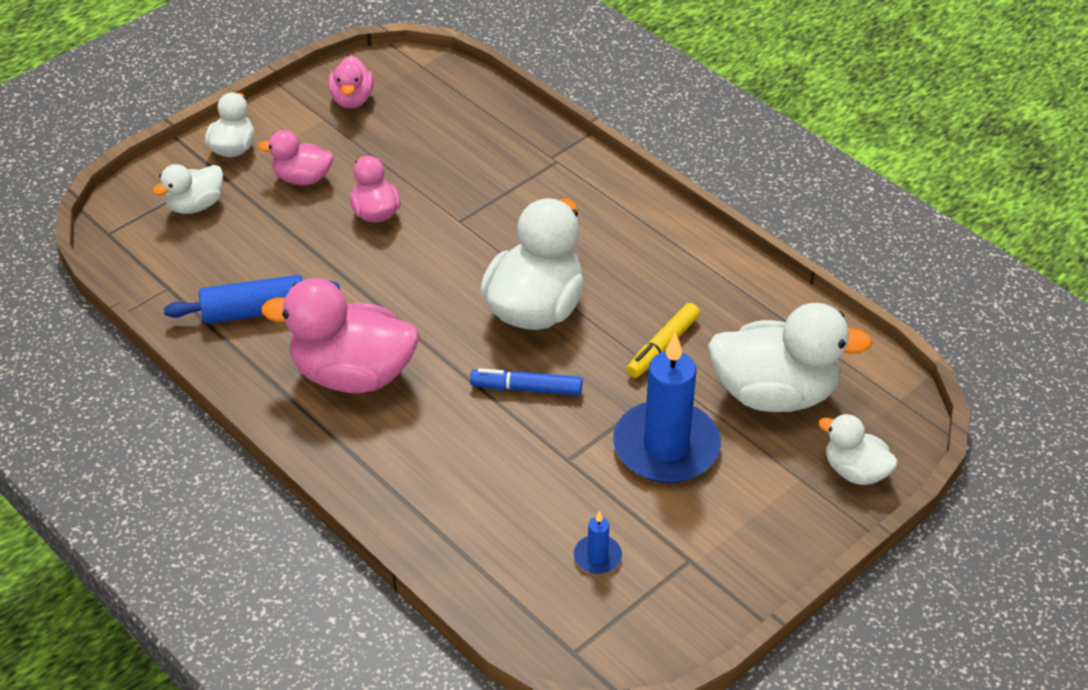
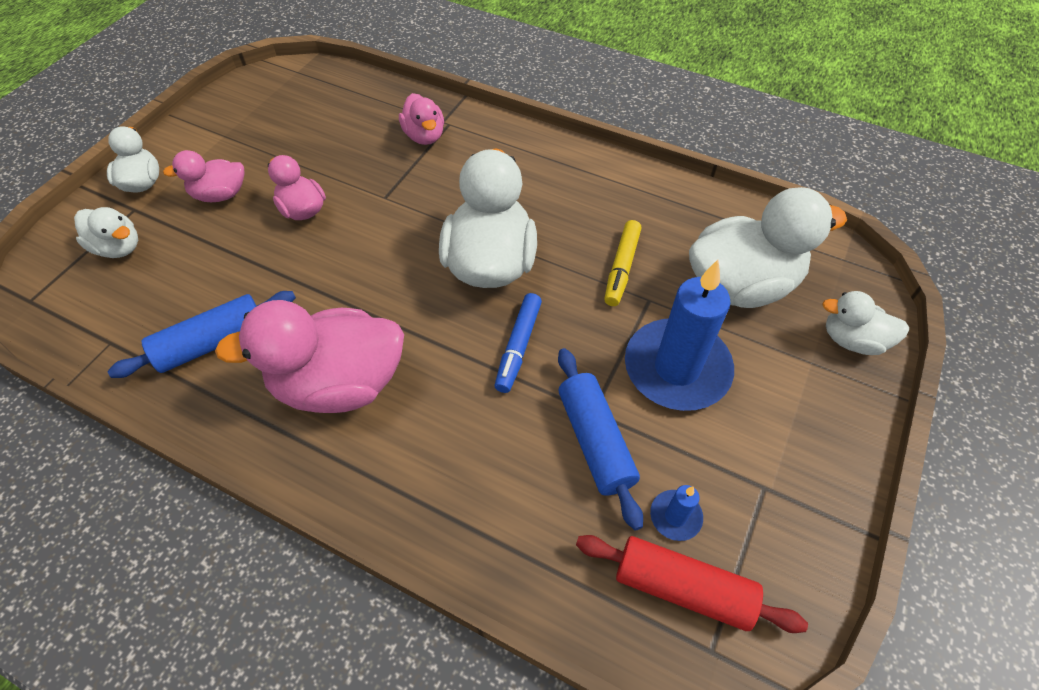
camera: 20 degrees left, 10 degrees up
(195, 205) = (118, 248): white duck -> white duck turned 90 degrees counterclockwise
(352, 99) = (244, 113): pink duck -> pink duck (424, 136)
(526, 388) = (518, 347): blue marker -> blue marker turned 60 degrees counterclockwise
(557, 482) = (595, 441): none -> blue rolling pin
(575, 605) = (683, 587): none -> red rolling pin

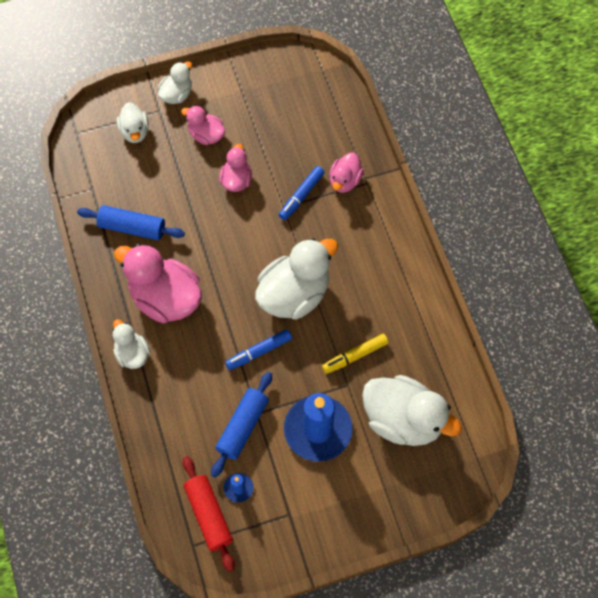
camera: 45 degrees right, 10 degrees up
(393, 176) = (301, 196): none -> blue marker
(852, 340) = (419, 497): white duck -> white duck (132, 353)

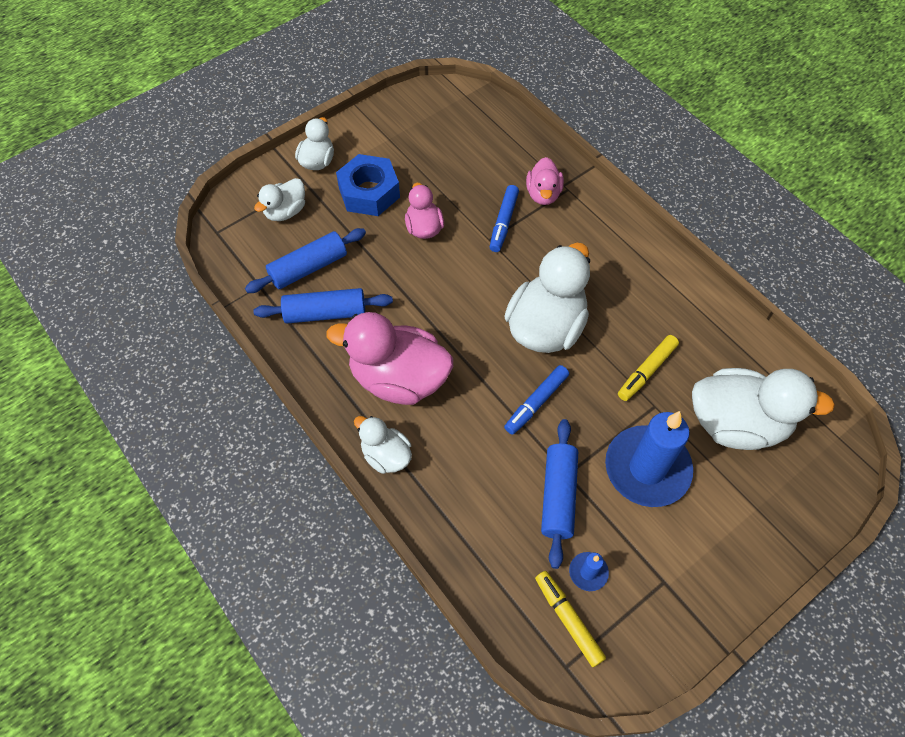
camera: 20 degrees left, 5 degrees down
(134, 186) = (308, 268): none -> blue rolling pin
(135, 132) = (285, 211): white duck -> white duck turned 75 degrees clockwise
(206, 135) = (369, 192): pink duck -> blue nut
(209, 515) = (568, 619): red rolling pin -> yellow marker

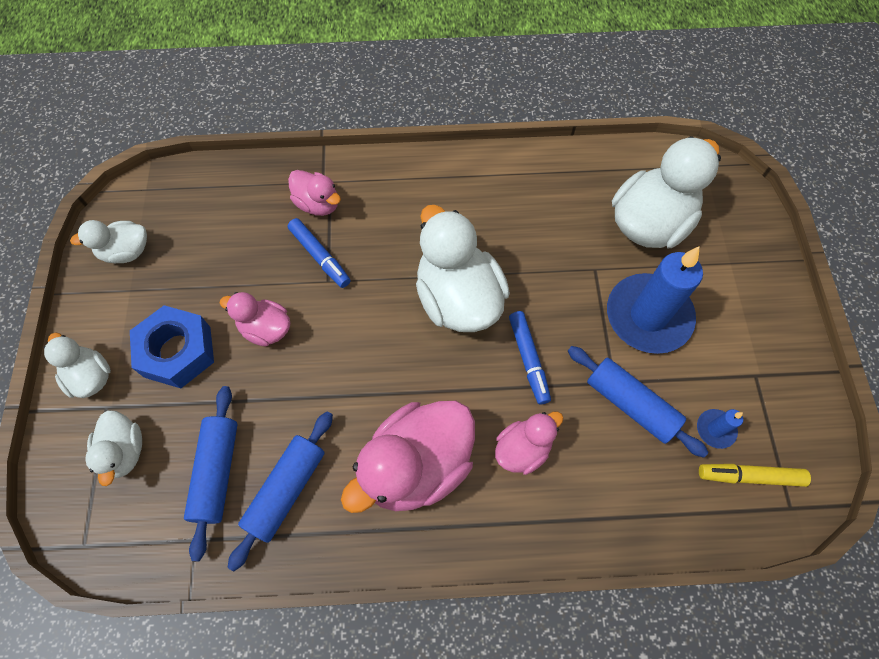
camera: 55 degrees left, 5 degrees up
(386, 455) = (492, 533): white duck -> white duck (126, 252)
(462, 439) = (523, 449): none -> pink duck
(646, 371) = (558, 252): yellow marker -> none

